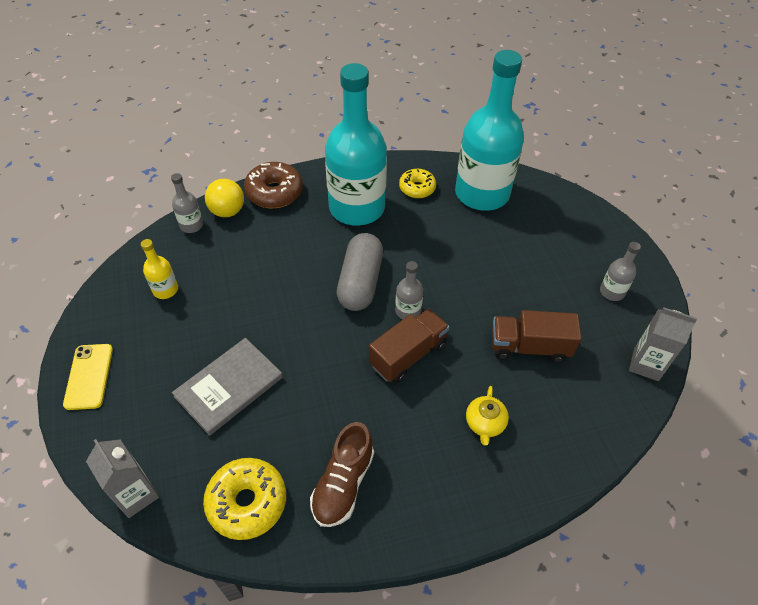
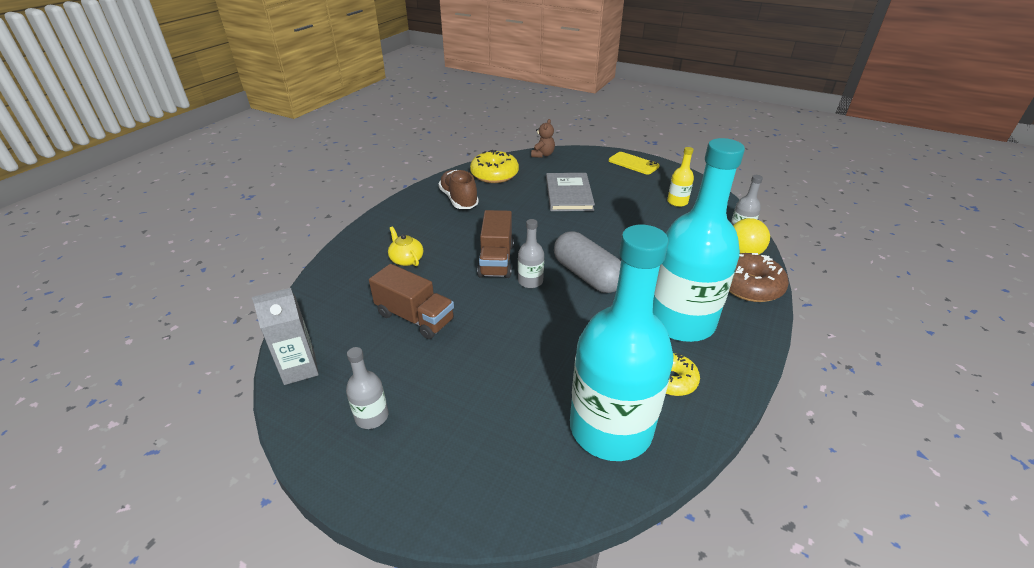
camera: 135 degrees right, 15 degrees down
(136, 495) = (542, 155): grey carton -> brown teddy bear
(529, 347) = (415, 317): brown truck -> brown truck turned 75 degrees clockwise

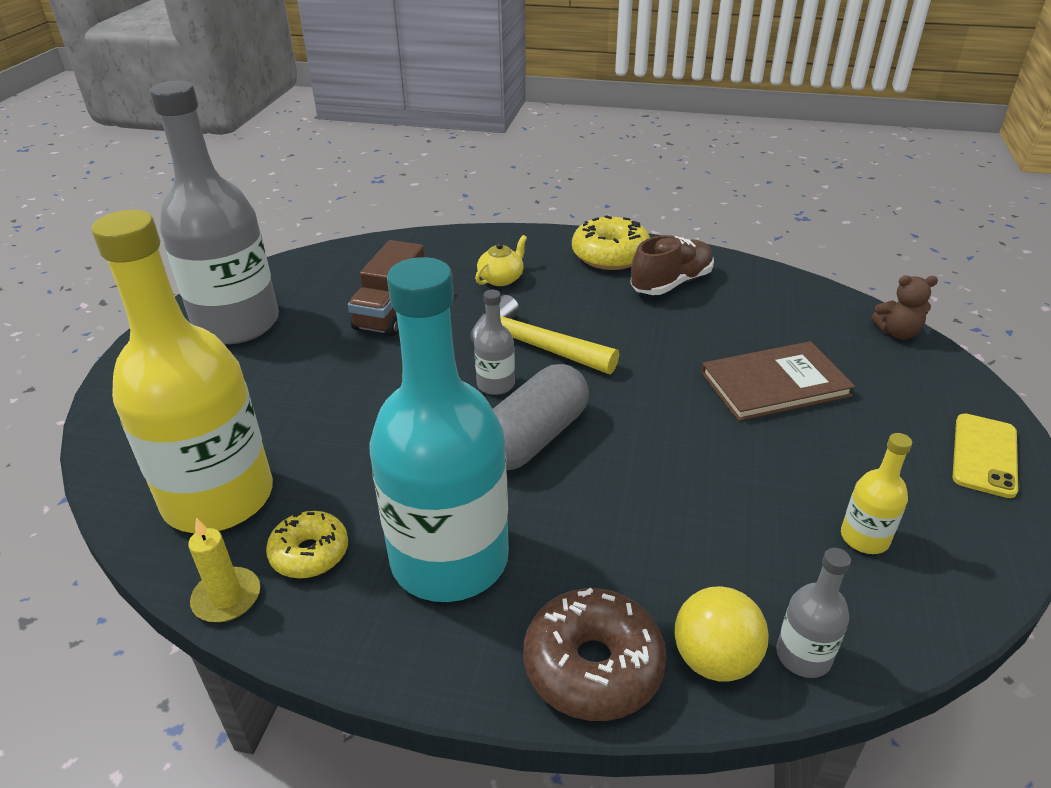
camera: 75 degrees right, 0 degrees up
(300, 369) = (298, 268): grey carton -> none
(372, 416) = (237, 324): grey bottle -> grey bottle, size x2.44
(494, 175) = (774, 298): yellow donut -> yellow donut (610, 255)
(496, 260) = (532, 346): brown truck -> yellow hammer
(569, 194) = (774, 384): grey book -> brown book
(610, 428) = (218, 497): turquoise bottle -> yellow bottle
(707, 423) = (227, 598): none -> yellow candle

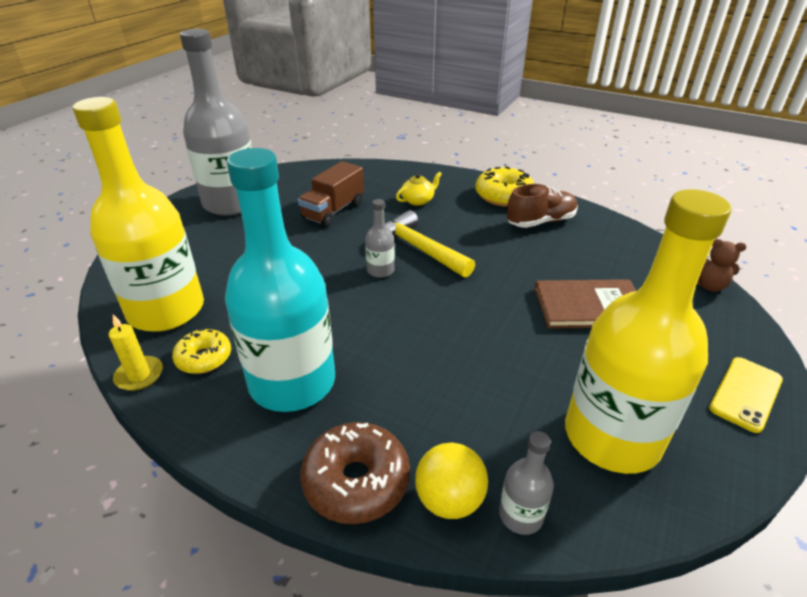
camera: 15 degrees right, 0 degrees up
(533, 438) = (389, 311): grey capsule -> none
(864, 538) = (612, 436): yellow bottle -> yellow bottle, size x2.44

